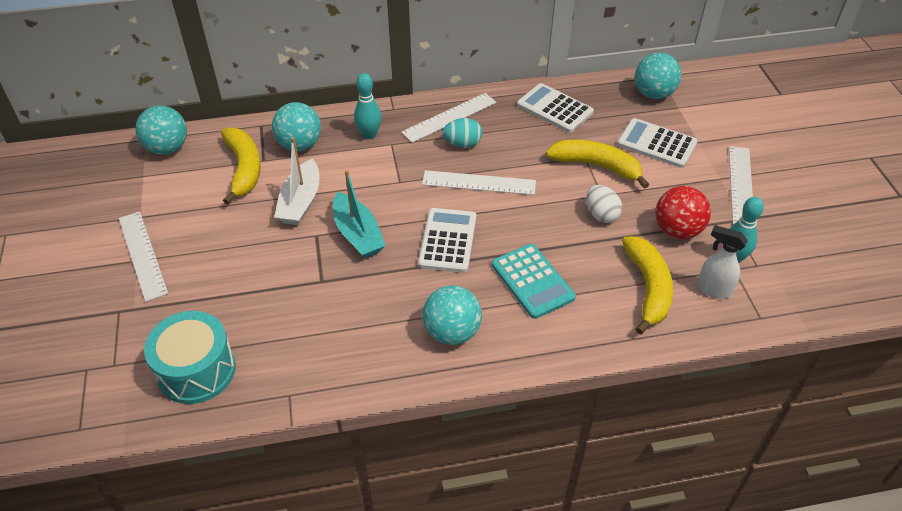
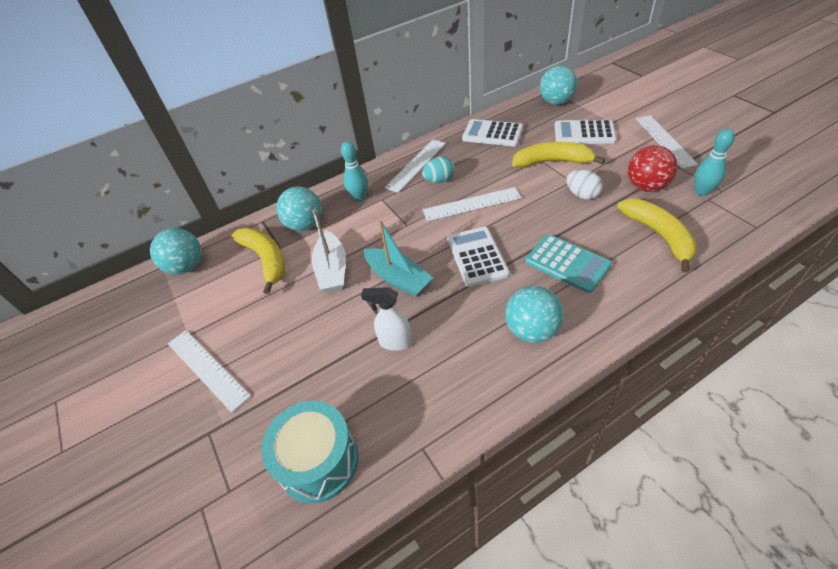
camera: 15 degrees left, 0 degrees up
(713, 289) = (706, 219): white spray bottle -> white spray bottle (395, 342)

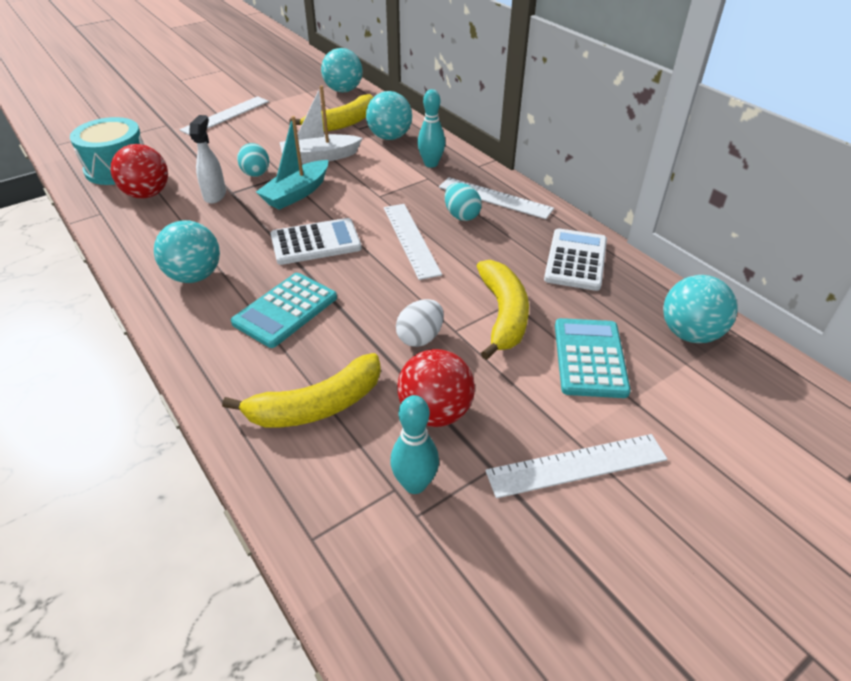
camera: 80 degrees right, 5 degrees down
(357, 315) = (256, 174): none -> turquoise egg
(386, 408) = (147, 194): none -> red ball
(584, 133) = (590, 358): white calculator -> turquoise calculator

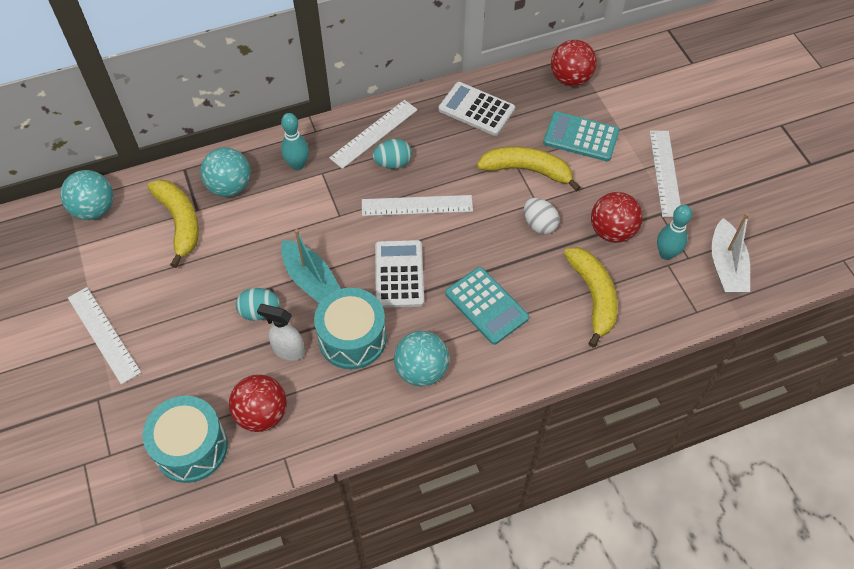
camera: 75 degrees left, 15 degrees up
(231, 227) = (352, 338): none -> turquoise drum
(320, 157) = (246, 252): white boat -> white boat (726, 266)
(689, 334) = (570, 79): turquoise ball -> red ball

